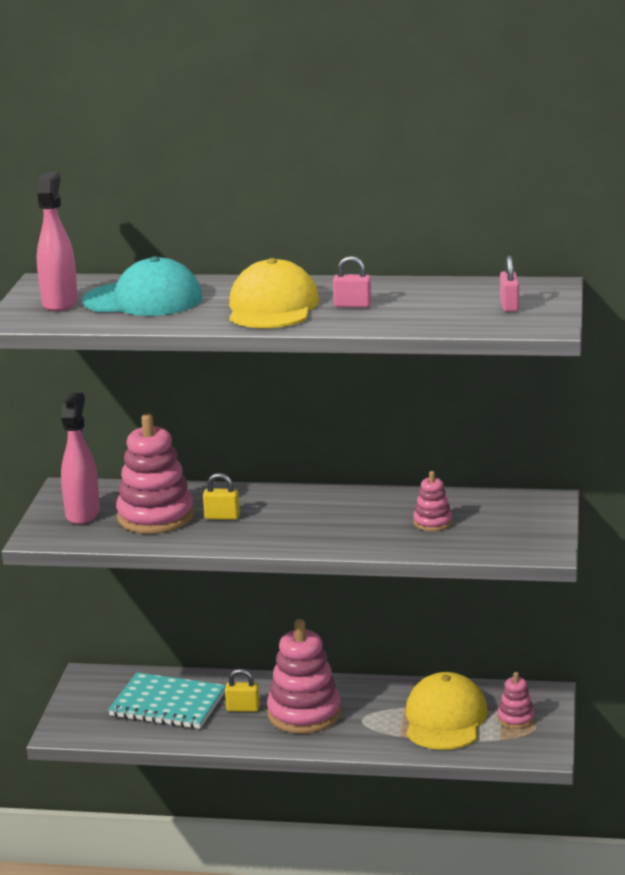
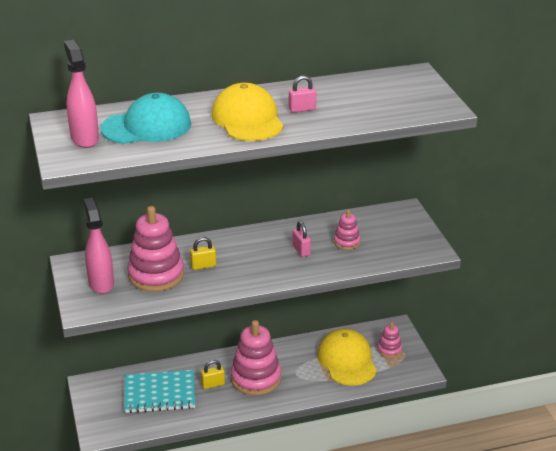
camera: 25 degrees left, 10 degrees up
(509, 306) = (406, 94): pink padlock -> pink padlock (301, 250)

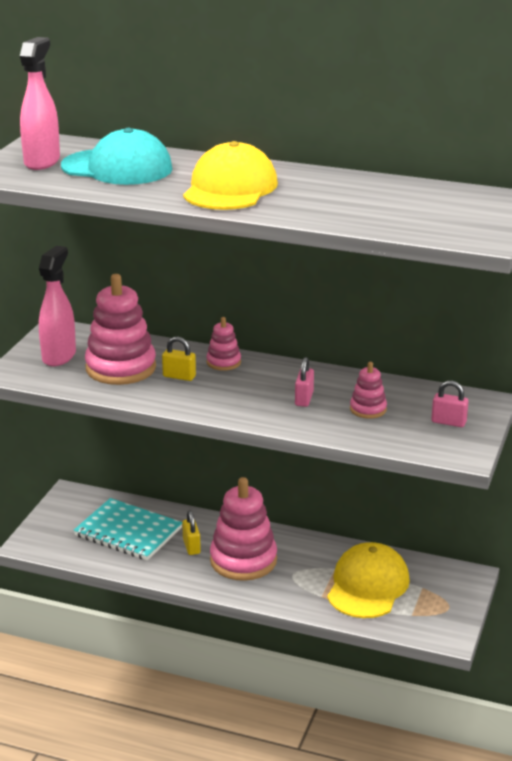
camera: 35 degrees right, 5 degrees down
(213, 384) = (191, 546): yellow padlock -> yellow padlock turned 60 degrees clockwise
(302, 109) = (305, 195): pink padlock -> pink padlock (448, 422)
(389, 350) = (432, 596): pink stacking toy -> pink stacking toy (223, 362)

